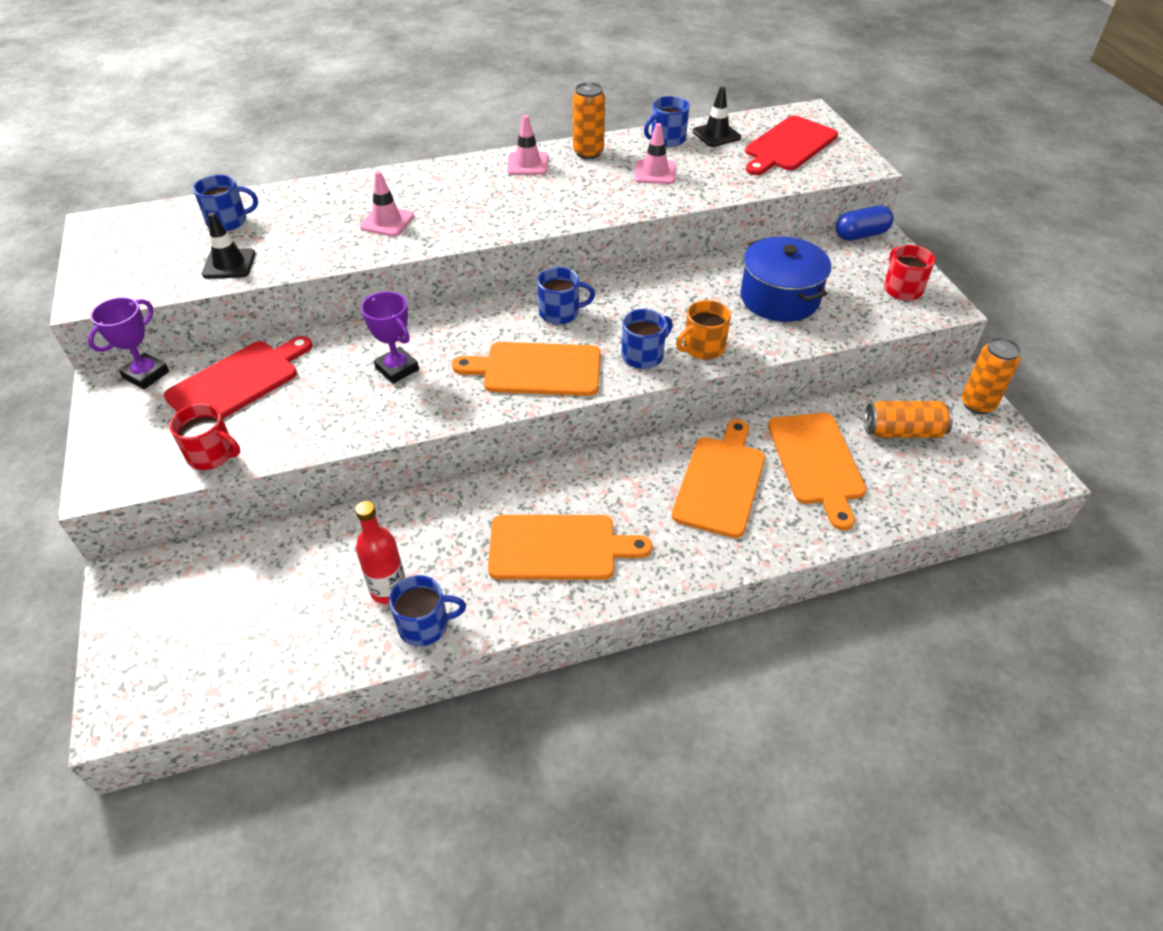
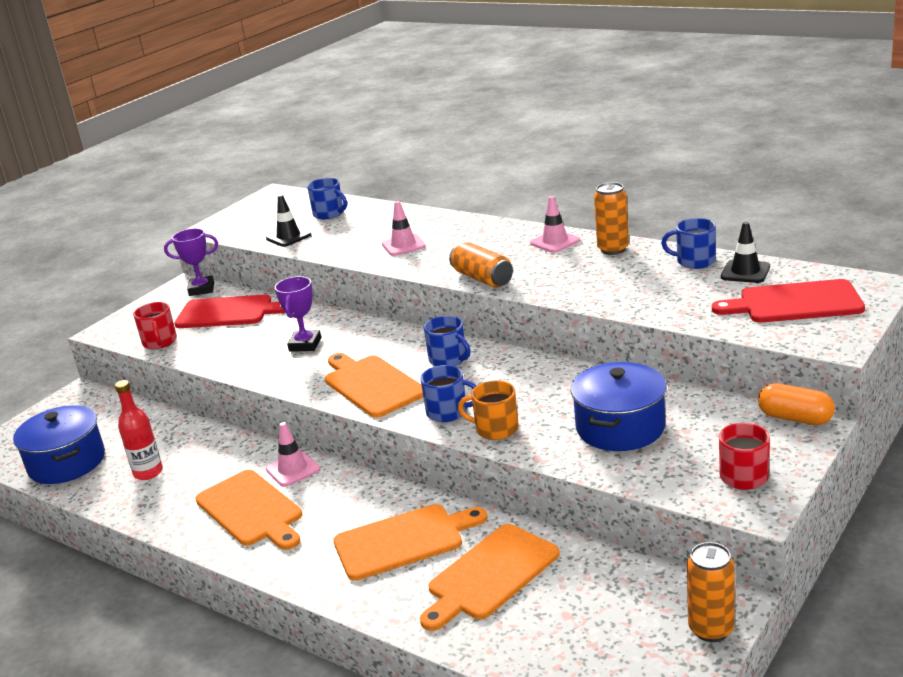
camera: 55 degrees right, 20 degrees down
(267, 647) = (67, 462): none -> blue pot
(425, 625) = (132, 501): blue mug -> none
(655, 172) = (635, 281): pink traffic cone -> pink traffic cone (293, 469)
(861, 235) = (795, 418): blue capsule -> orange capsule
(903, 432) = (599, 602): orange can -> orange can (482, 278)

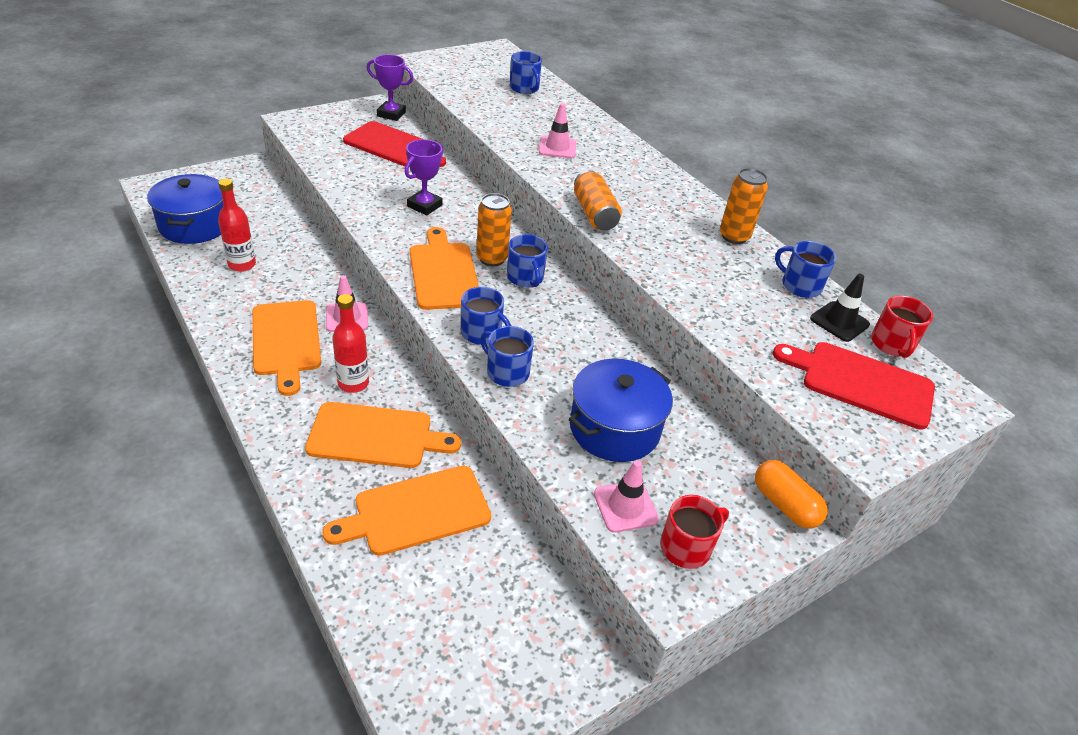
camera: 15 degrees right, 15 degrees up
(160, 342) = (320, 150): red mug -> red mug (892, 344)
(288, 237) = (473, 97): black traffic cone -> none
(346, 513) = (353, 383): none -> red bottle
(495, 429) = (507, 372): orange mug -> blue mug
(555, 242) = (688, 204): pink traffic cone -> pink traffic cone (625, 506)
(711, 629) = (558, 684): orange can -> orange can (492, 259)

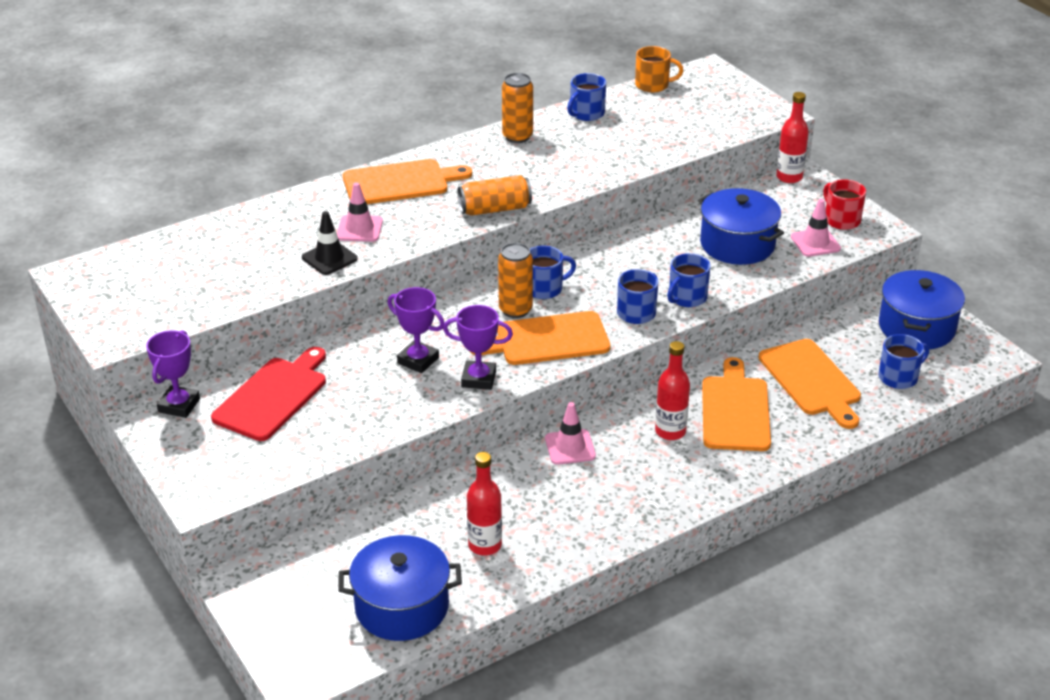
camera: 85 degrees left, 5 degrees down
(286, 341) = (617, 486): orange cutting board -> orange cutting board (400, 182)
(393, 233) = (478, 379): none -> purple trophy
(517, 654) = (916, 327): none -> blue pot
(524, 88) = (202, 251): blue mug -> blue mug (899, 377)
(784, 505) = (789, 177): orange capsule -> red bottle
(839, 322) = (631, 102): black traffic cone -> black traffic cone (329, 258)
(861, 383) = (702, 104): red cutting board -> none
(892, 344) = (653, 85): red mug -> orange mug

